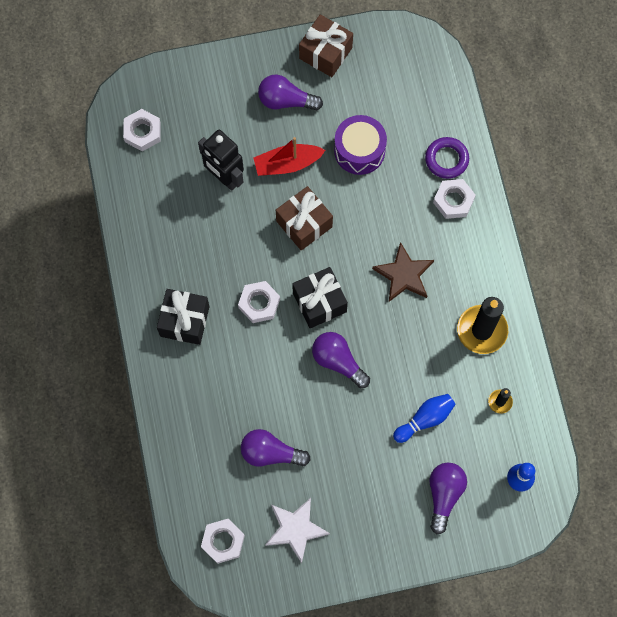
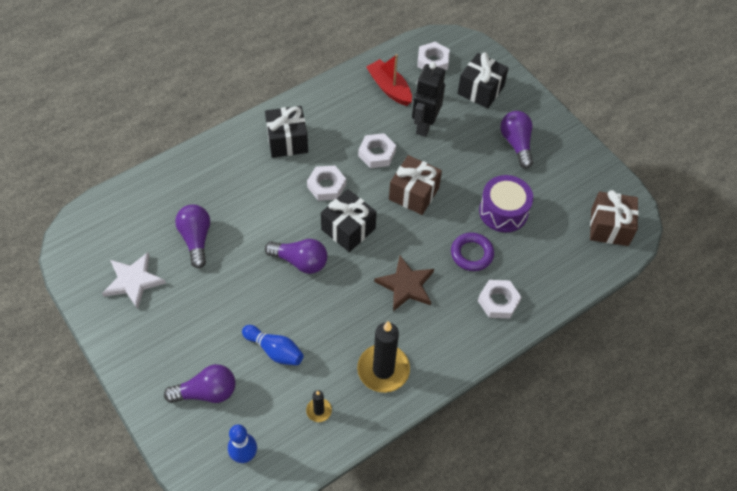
camera: 65 degrees right, 15 degrees down
(203, 102) = (480, 90): none -> black gift
(223, 541) = (105, 231): white nut -> white nut (376, 154)
(287, 164) = (461, 164): red boat -> red boat (389, 88)
(325, 53) = (577, 157): brown gift -> brown gift (609, 227)
(338, 361) = (300, 261): purple light bulb -> purple light bulb turned 90 degrees clockwise
(446, 159) = (535, 282): purple ring -> purple ring (471, 254)

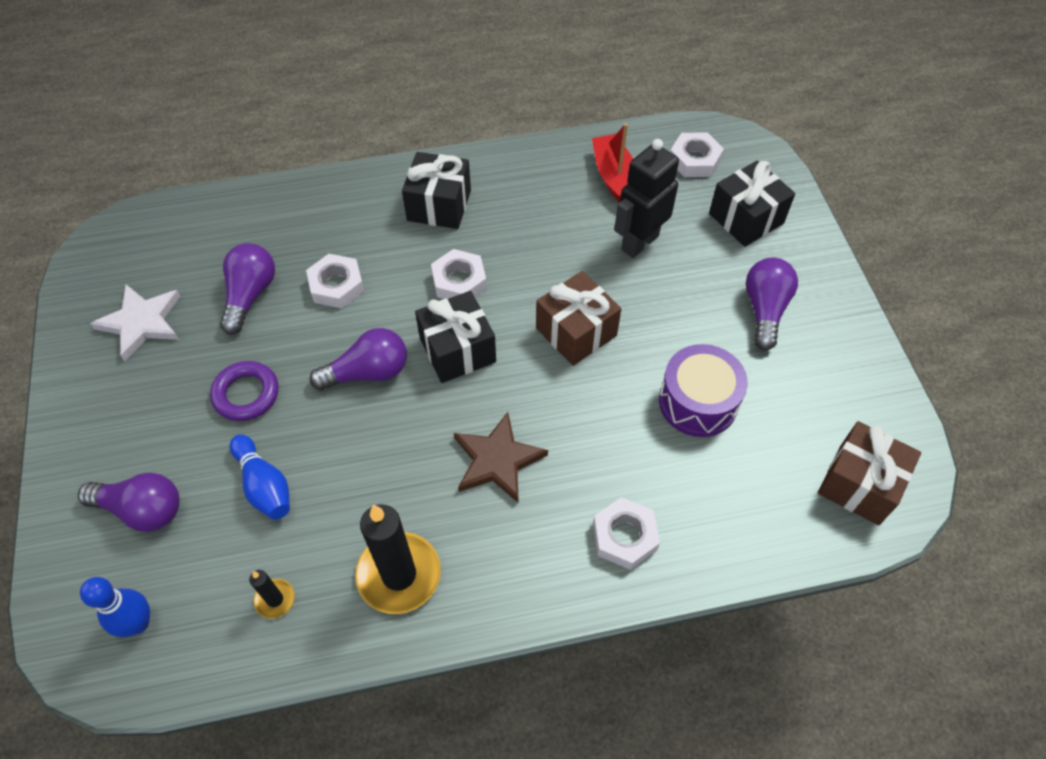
camera: 25 degrees right, 0 degrees up
(300, 261) = (368, 372): purple light bulb -> purple light bulb turned 60 degrees counterclockwise
(376, 154) = (551, 260): white nut -> white nut (336, 285)
(471, 254) = (618, 448): purple ring -> purple ring (246, 394)

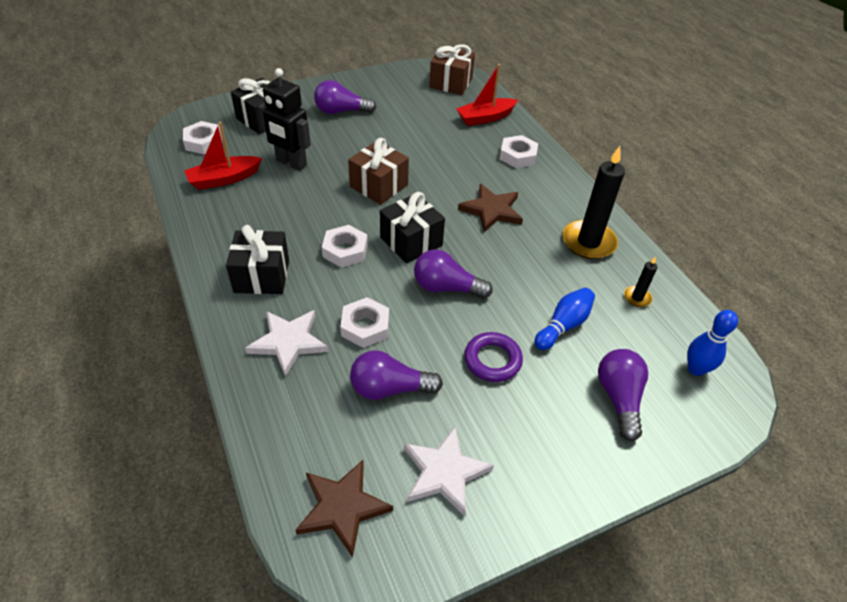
camera: 105 degrees left, 10 degrees down
(148, 245) = (342, 507): none -> brown star
(339, 222) = (288, 342): none -> white star
(368, 372) = (446, 287): purple light bulb -> purple light bulb turned 45 degrees counterclockwise
(698, 402) = (418, 134): purple drum -> none
(741, 514) = (485, 118): none -> red boat

